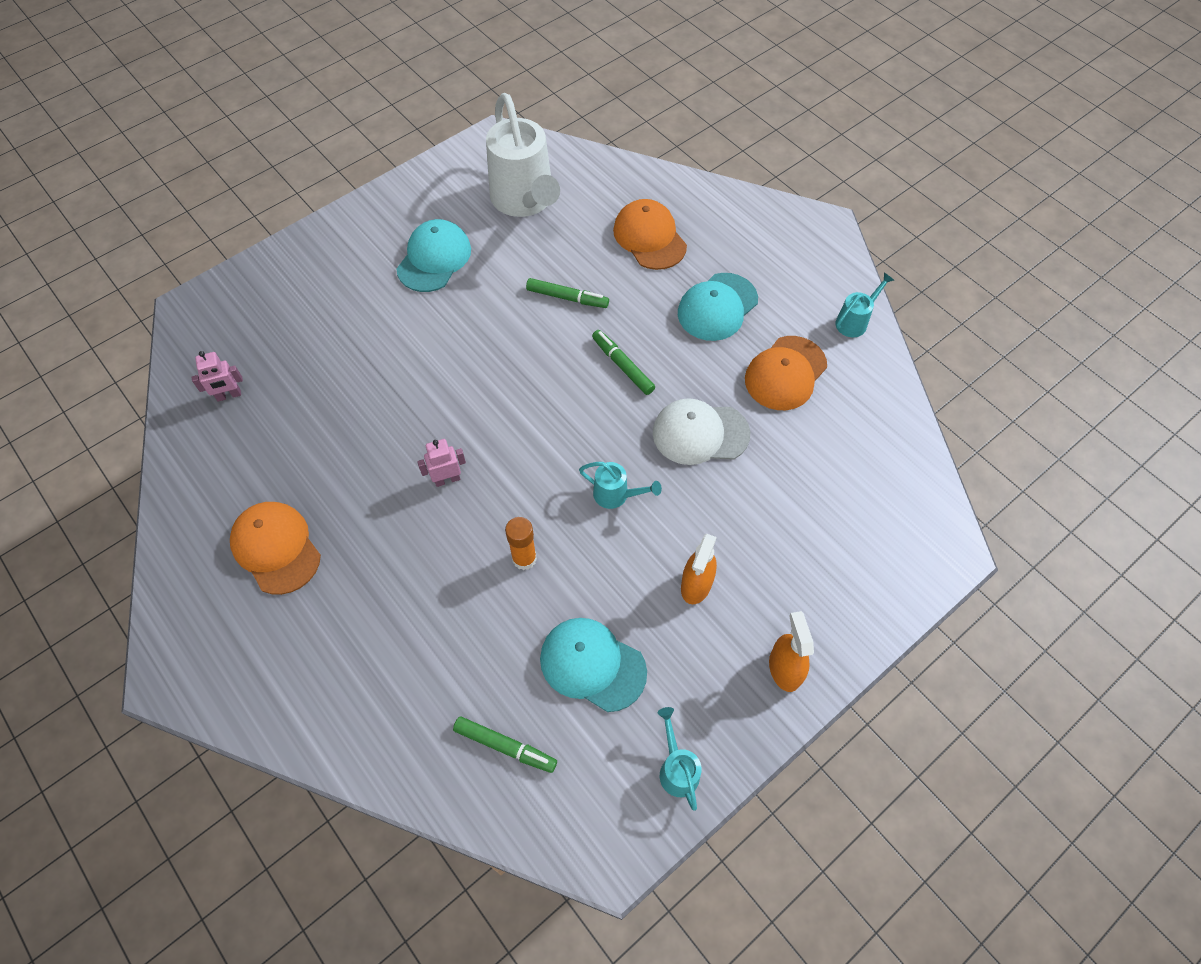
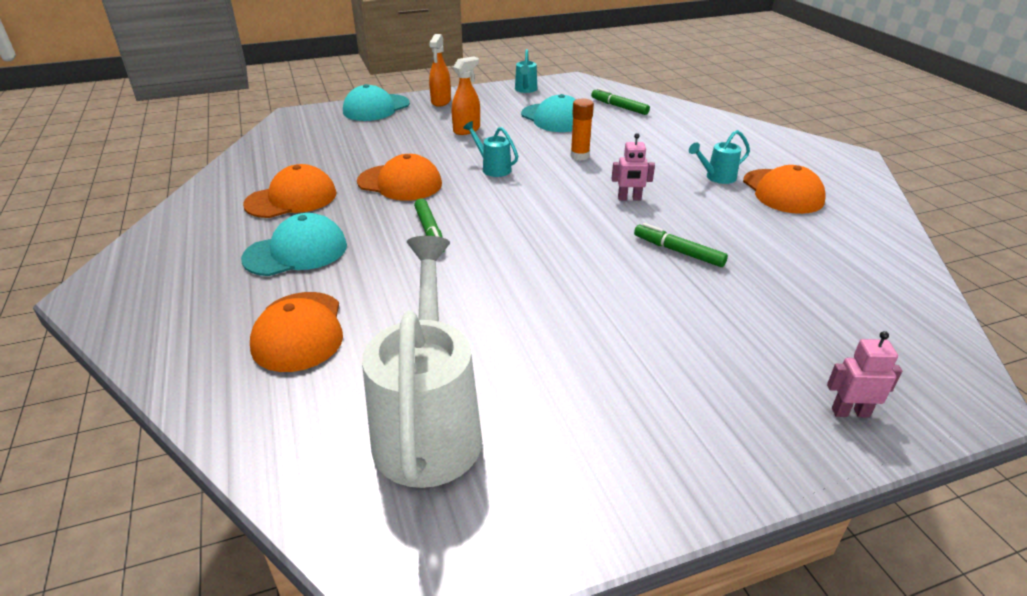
camera: 160 degrees left, 25 degrees down
(229, 395) = (867, 293): pink robot -> pink robot (850, 412)
(434, 259) = (598, 377): turquoise cap -> turquoise cap (376, 108)
(567, 298) = (447, 294): green marker -> green marker (678, 251)
(700, 433) = (400, 183): white cap -> orange cap
(854, 321) = (187, 215): turquoise watering can -> turquoise watering can (717, 177)

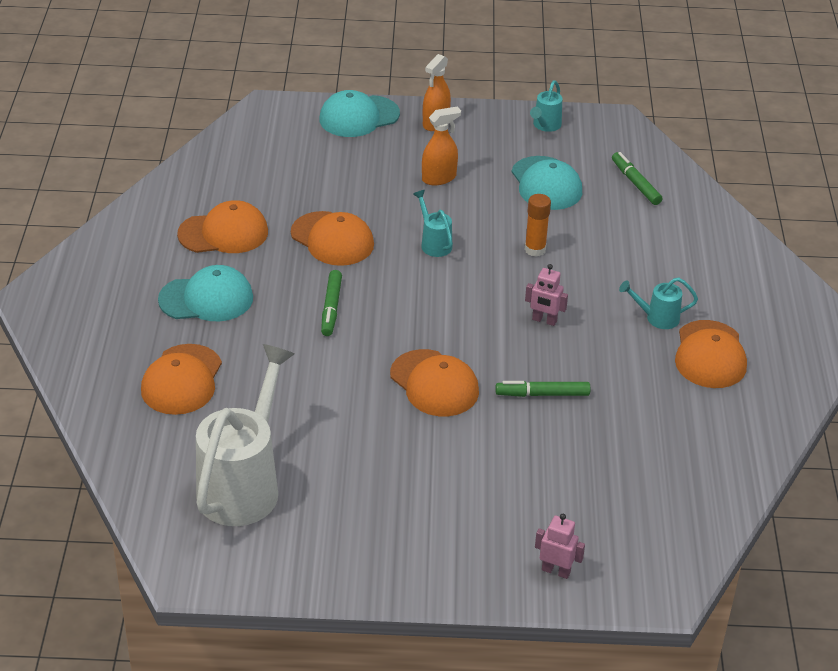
camera: 20 degrees right, 5 degrees up
(573, 267) = (434, 383): none -> orange cap
(678, 251) = (542, 394): green marker -> green marker turned 60 degrees counterclockwise

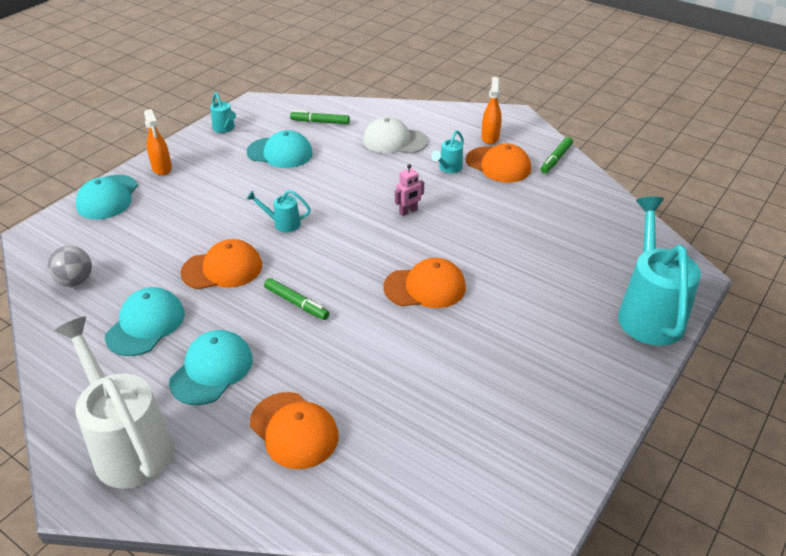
camera: 55 degrees left, 0 degrees up
(223, 233) = (146, 324): orange cap -> turquoise cap
(237, 164) = (75, 281): none -> grey ball
(243, 485) = (451, 445): white watering can -> white watering can (129, 445)
(439, 178) = (219, 192): orange spray bottle -> orange spray bottle (490, 137)
(535, 249) = (337, 185): orange glue stick -> none
(542, 394) = (477, 243): green marker -> green marker (556, 159)
(556, 571) = (649, 313): pink robot -> turquoise watering can
(664, 254) = (394, 141): none -> white cap

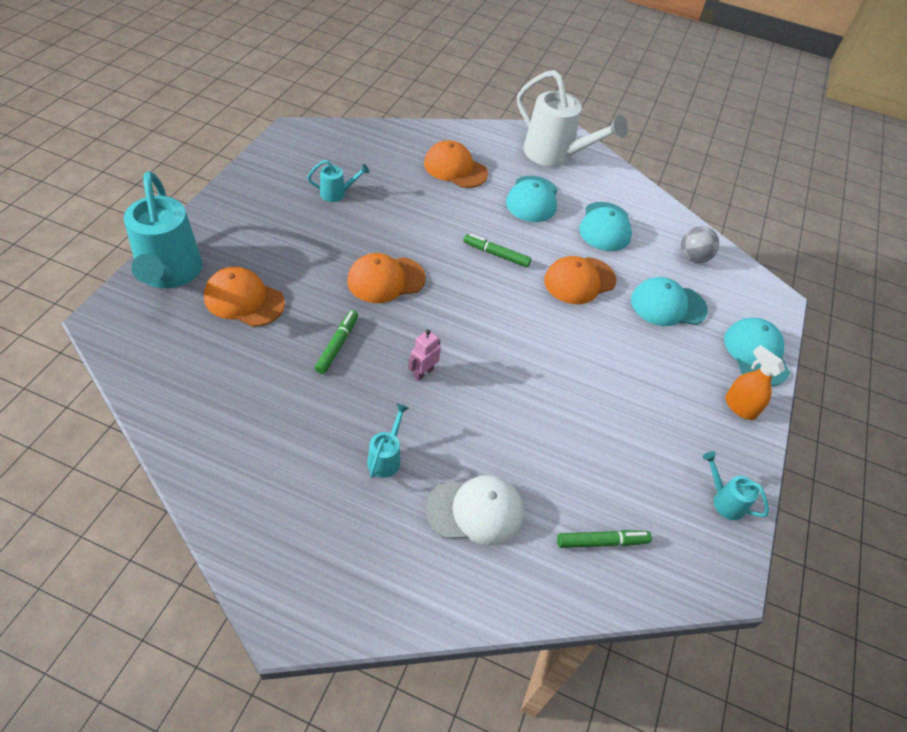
camera: 160 degrees right, 10 degrees up
(280, 153) = (620, 457): turquoise cap -> turquoise cap (668, 305)
(283, 224) = (553, 339): turquoise watering can -> turquoise watering can (337, 194)
(490, 137) = (330, 544): orange spray bottle -> none
(498, 165) = (316, 476): orange cap -> orange cap (244, 300)
(556, 159) = (228, 503): green marker -> green marker (337, 345)

